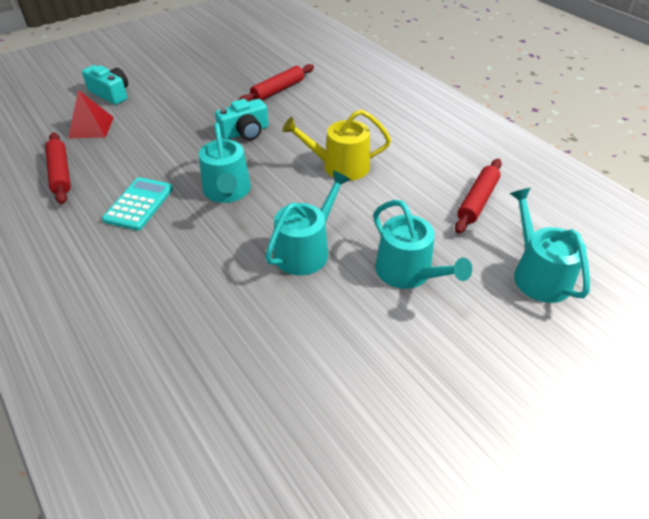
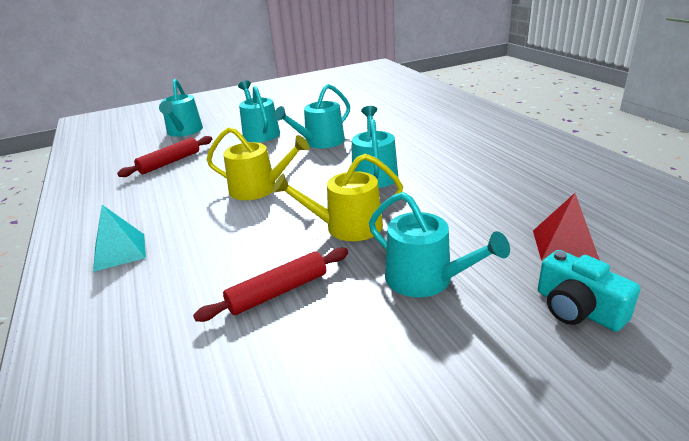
camera: 165 degrees left, 15 degrees down
(60, 173) = (558, 194): red rolling pin -> none
(139, 204) = (456, 168): turquoise calculator -> none
(189, 102) = (426, 279): none -> turquoise watering can
(245, 132) = (346, 227): turquoise camera -> yellow watering can
(406, 105) = (119, 251): none -> turquoise pyramid

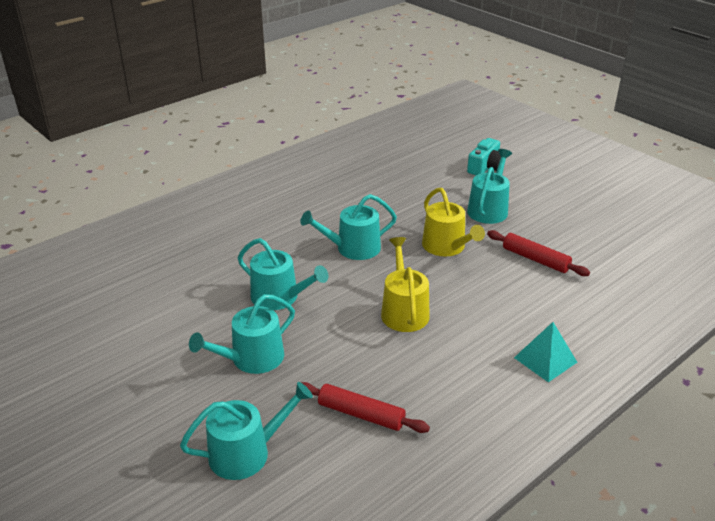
camera: 110 degrees left, 5 degrees up
(564, 245) = (429, 169): red pyramid -> none

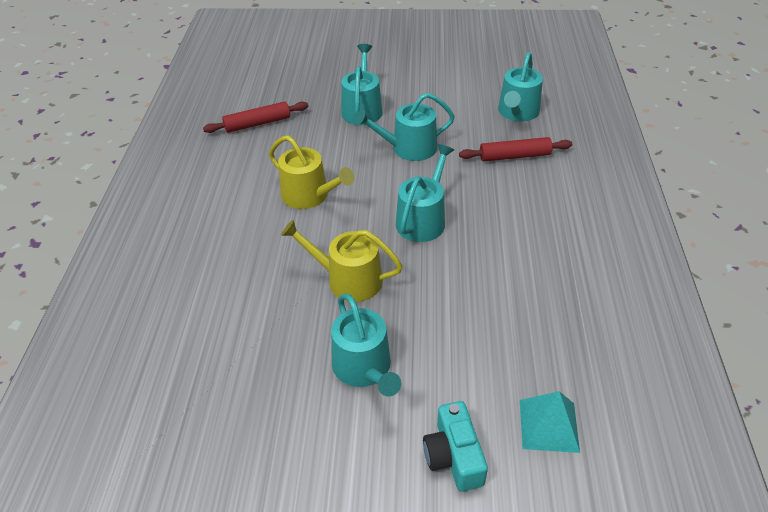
camera: 135 degrees right, 10 degrees up
(247, 452) = (295, 78): turquoise watering can -> turquoise watering can (517, 113)
(535, 259) = (249, 326): red rolling pin -> red rolling pin (514, 156)
(545, 360) = (164, 227): turquoise pyramid -> turquoise pyramid (549, 425)

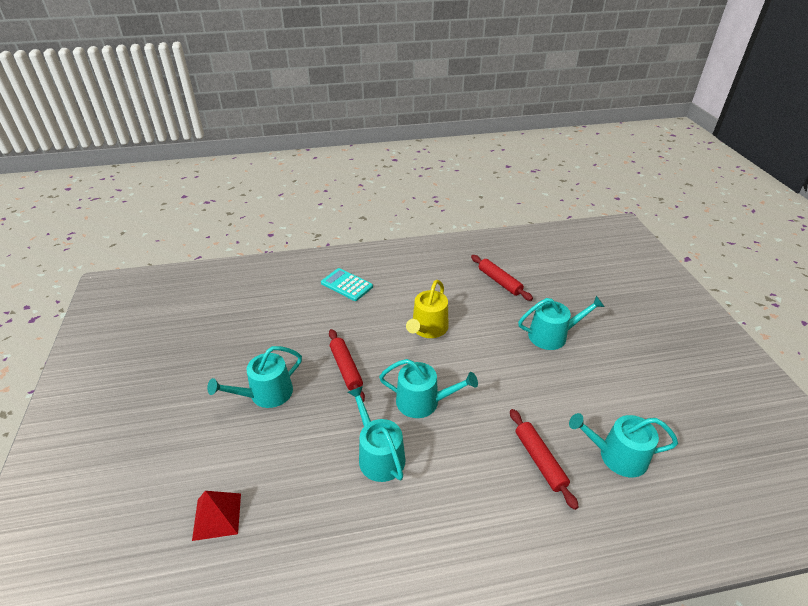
camera: 75 degrees right, 5 degrees down
(180, 260) = (347, 285): none -> turquoise calculator
(348, 279) = (346, 368): yellow watering can -> red rolling pin
(408, 148) = (512, 376): turquoise watering can -> turquoise watering can (378, 455)
(453, 456) = (194, 456): turquoise camera -> none
(549, 425) = (217, 516): turquoise pyramid -> red pyramid

